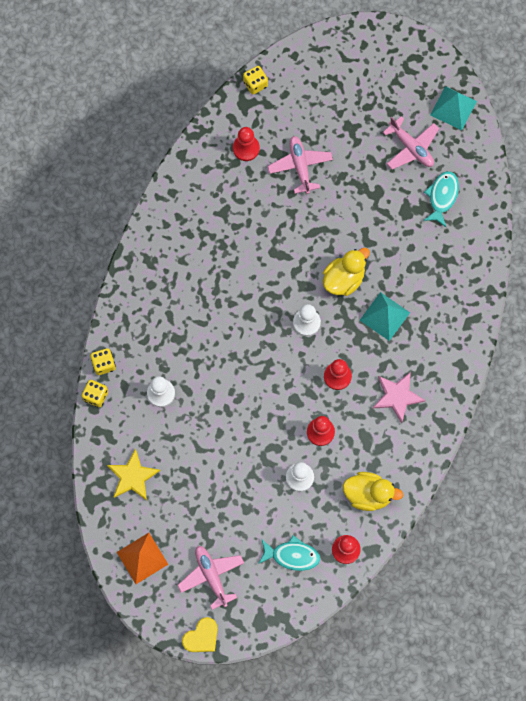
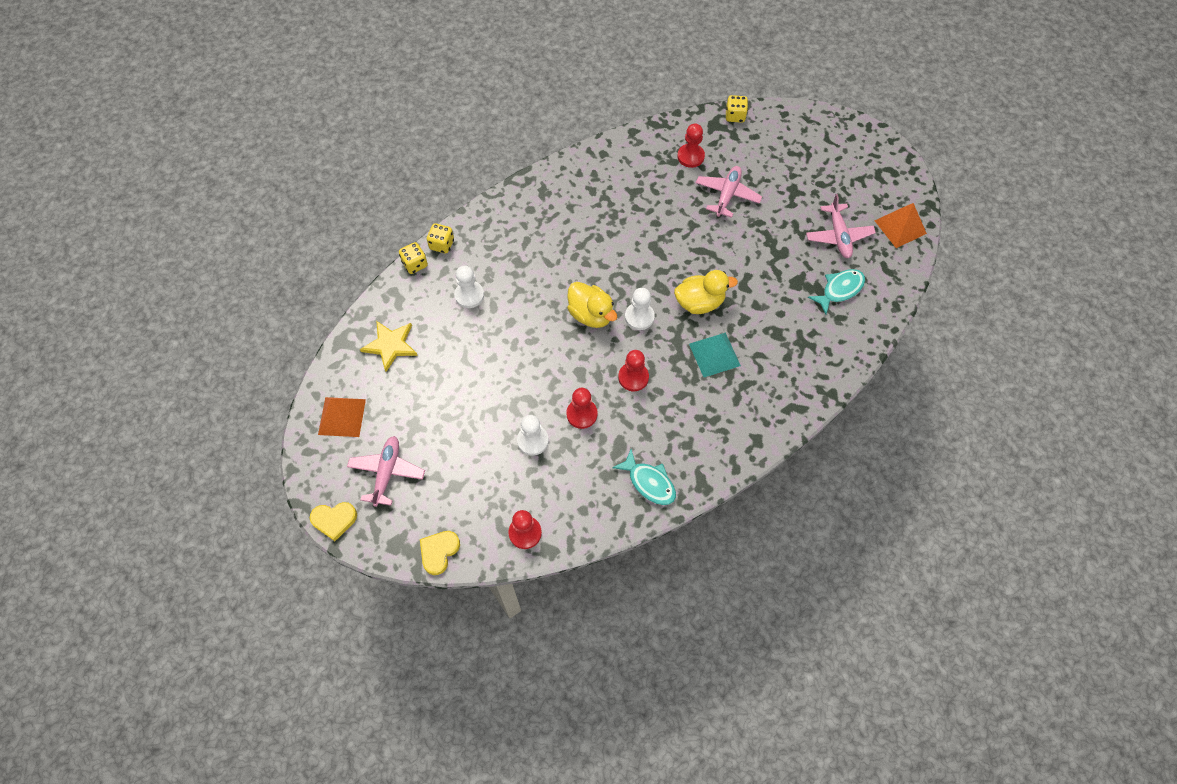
camera: 35 degrees right, 10 degrees down
(292, 555) = (472, 504): turquoise fish -> turquoise fish (649, 482)
(295, 606) = (439, 552): none -> yellow heart
(368, 494) = (584, 497): yellow duck -> yellow duck (591, 314)
(397, 396) = (676, 429): pink star -> none
(453, 108) = (900, 227): turquoise pyramid -> orange pyramid

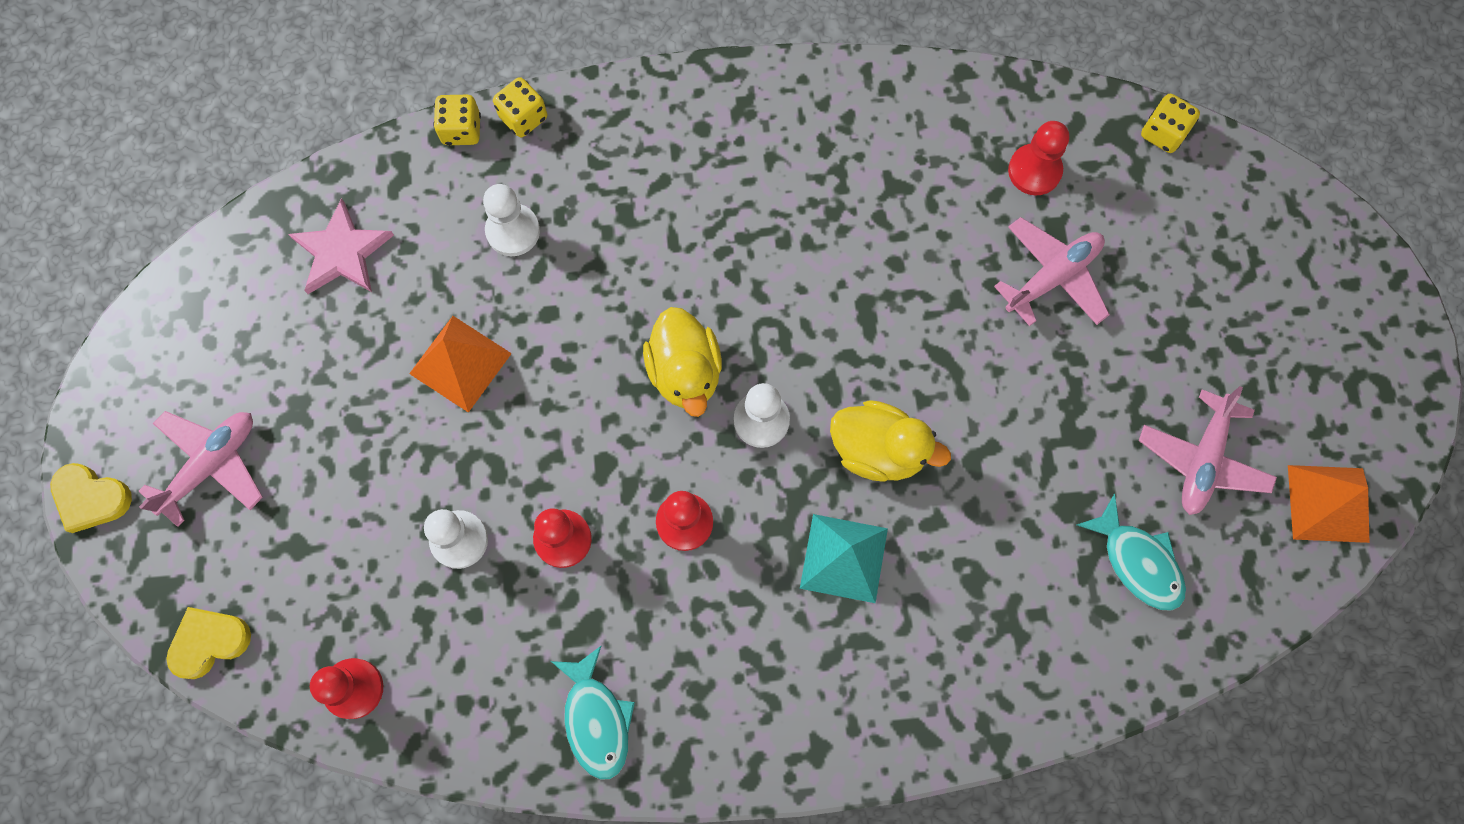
camera: 30 degrees right, 10 degrees up
(342, 416) = (200, 332): orange pyramid -> orange pyramid (460, 363)
(390, 345) = (342, 252): yellow star -> pink star
(839, 290) = (1138, 561): turquoise fish -> turquoise fish turned 60 degrees clockwise

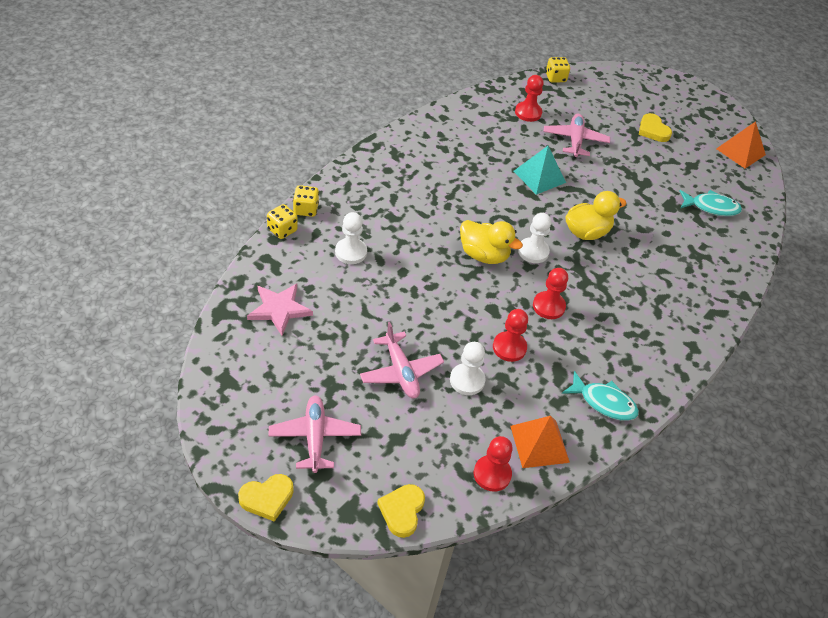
camera: 50 degrees left, 25 degrees down
(460, 363) = (386, 314): orange pyramid -> orange pyramid (539, 443)
(843, 558) = (620, 276): turquoise pyramid -> turquoise pyramid (539, 177)
(1202, 459) = (690, 164): pink plane -> pink plane (401, 372)
(1215, 351) = (653, 130): none -> yellow heart

